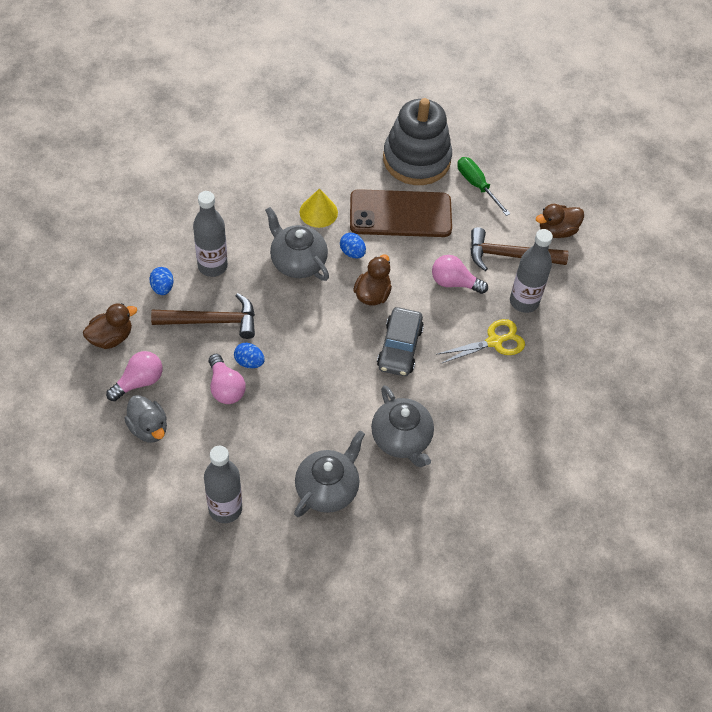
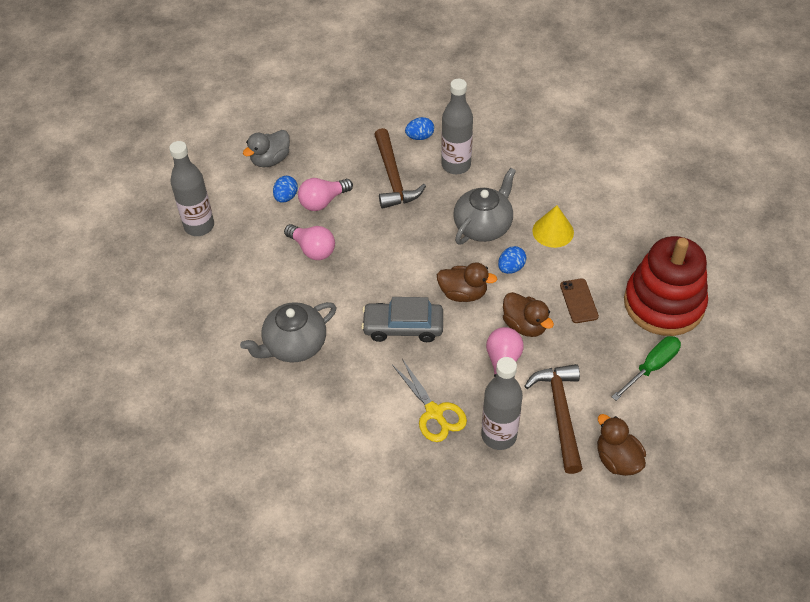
camera: 85 degrees right, 5 degrees down
(111, 337) = (356, 116): brown duck -> brown duck (524, 325)
(139, 382) = (315, 143): pink light bulb -> pink light bulb (312, 249)
(249, 362) = (355, 213): blue egg -> blue egg (286, 197)
(327, 488) = (229, 295): grey teapot -> none
(400, 214) = (579, 301): brown phone -> brown phone, size x0.45
(416, 159) = (663, 304): grey stacking toy -> red stacking toy

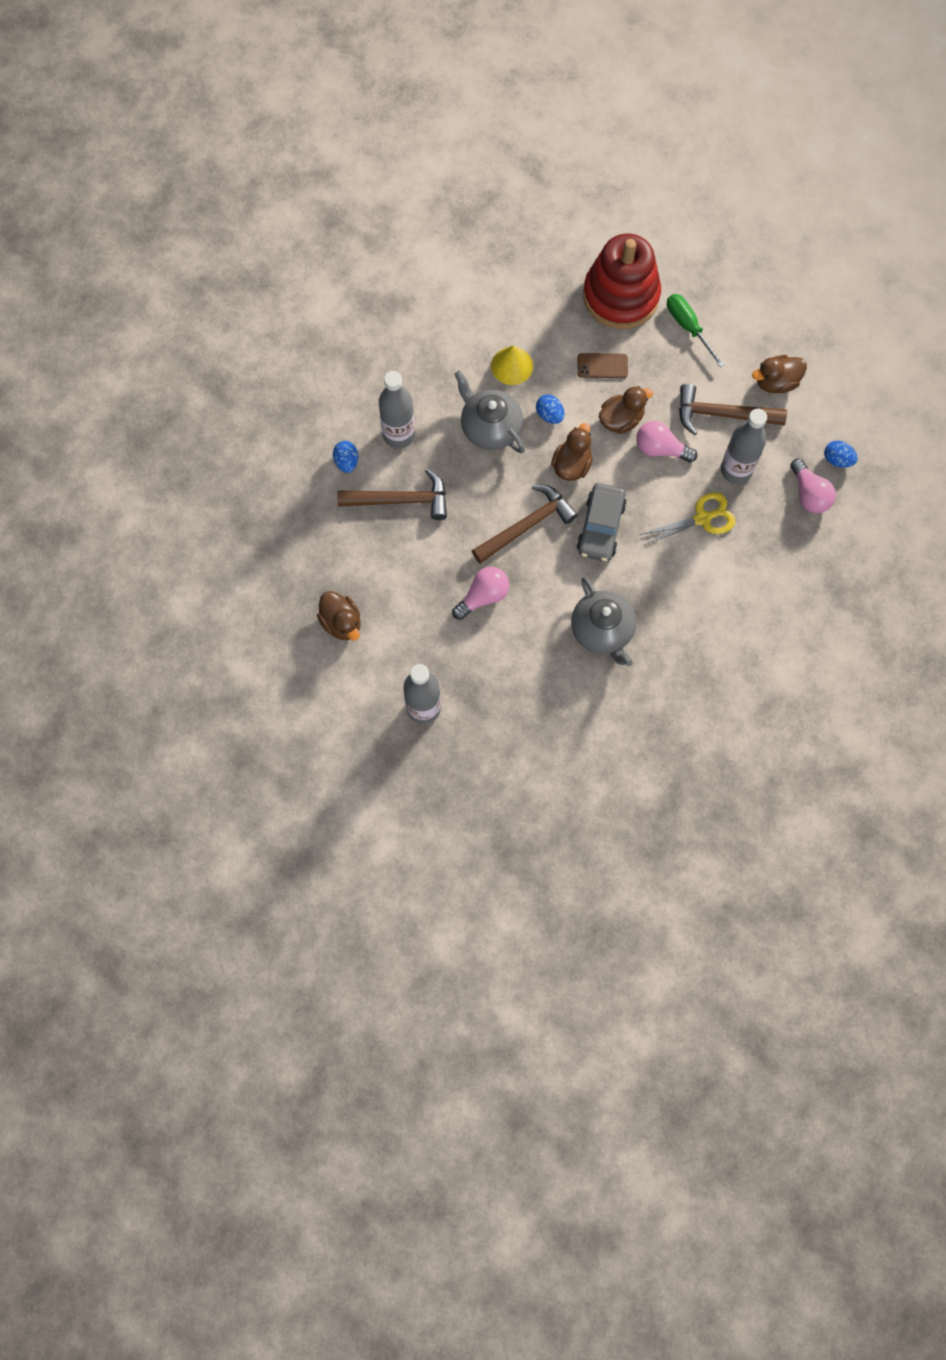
camera: 80 degrees left, 20 degrees up
(270, 160) = (341, 622): grey duck -> brown duck
(286, 197) = (402, 613): blue egg -> blue egg (837, 459)
(323, 201) = (418, 576): pink light bulb -> pink light bulb (809, 494)
(390, 269) = (526, 525): none -> brown hammer

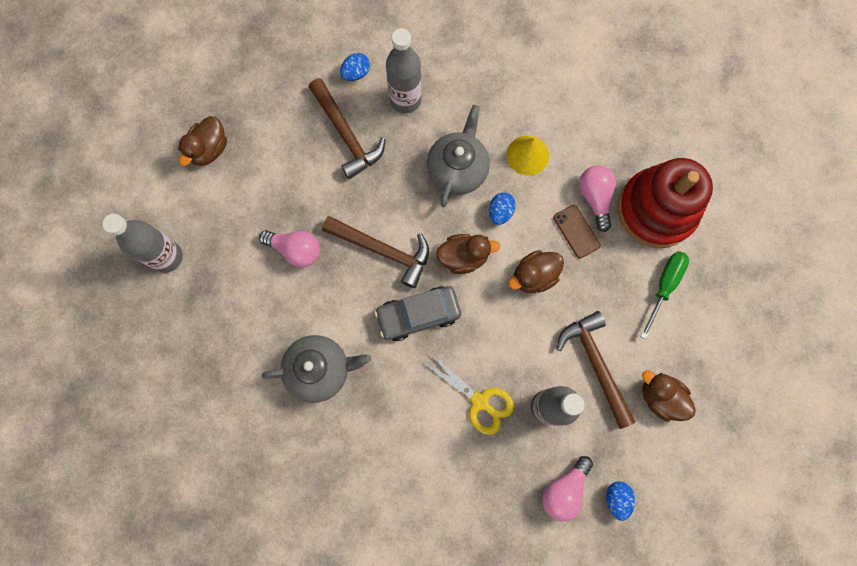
camera: 60 degrees right, 5 degrees up
(602, 630) = (319, 370): grey teapot -> grey teapot turned 135 degrees counterclockwise
(621, 419) = (534, 276): brown duck -> brown duck turned 120 degrees clockwise
(660, 449) = (526, 326): pink light bulb -> pink light bulb (595, 198)

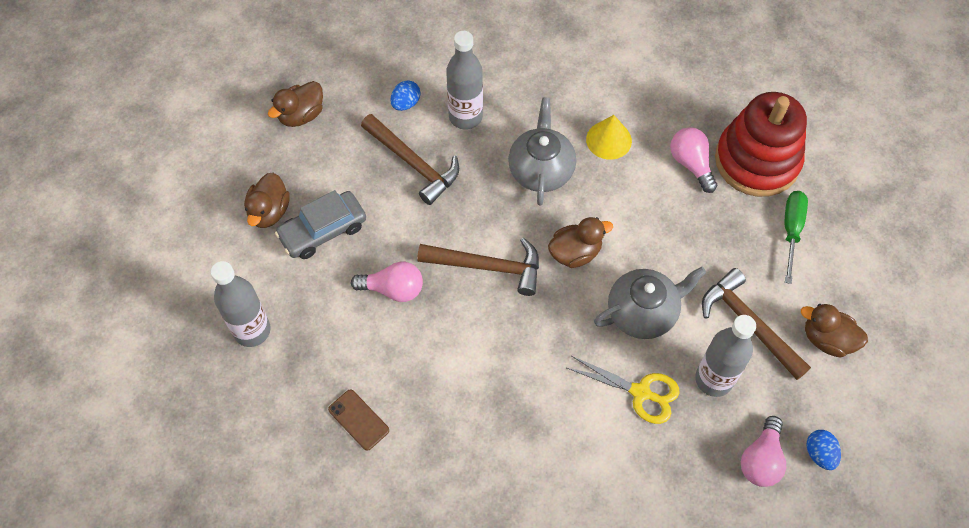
camera: 15 degrees left, 15 degrees down
(319, 370) = (456, 404): grey teapot -> grey teapot (643, 312)
(418, 315) = (546, 321): grey car -> grey car (323, 230)
(500, 212) = (599, 200): blue egg -> none
(534, 276) = (655, 253): brown duck -> brown duck (301, 115)
(576, 231) = (683, 200): brown phone -> brown phone (358, 420)

